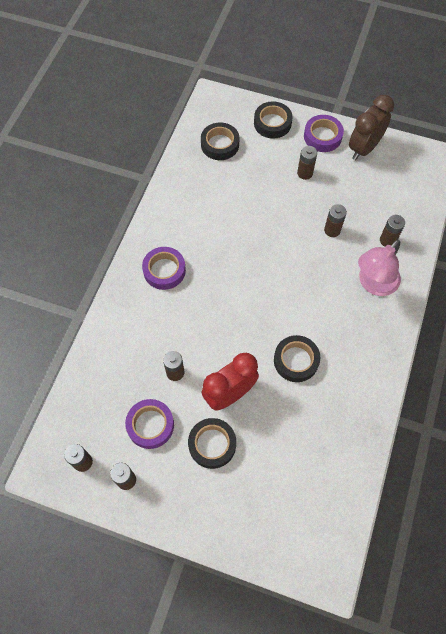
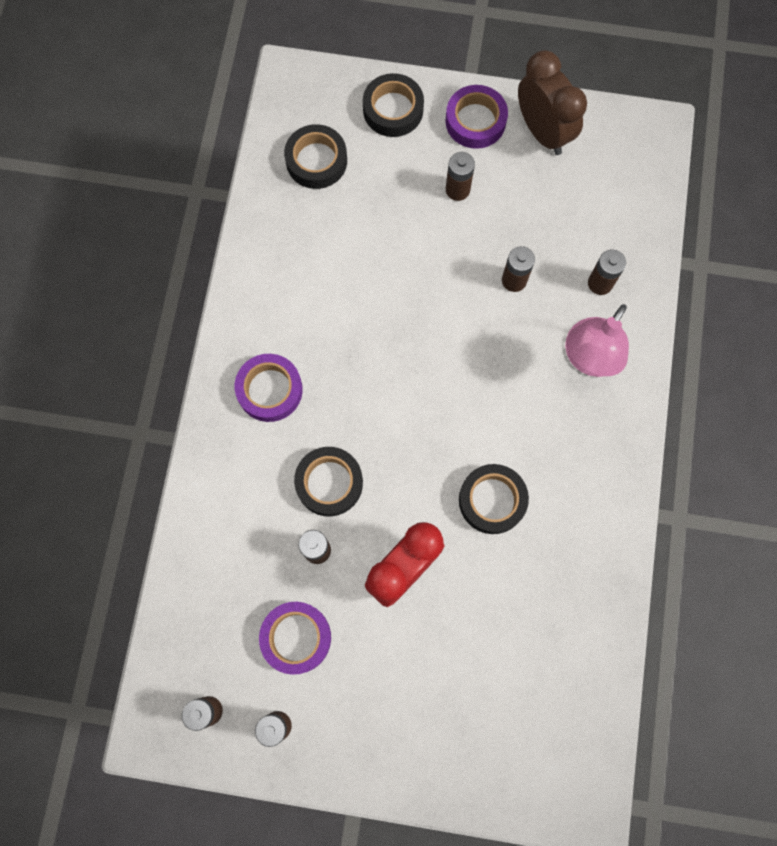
camera: 10 degrees left, 10 degrees up
(212, 444) = (391, 650): black tape -> black tape (329, 483)
(364, 148) = (542, 132): brown clock -> brown clock turned 120 degrees clockwise

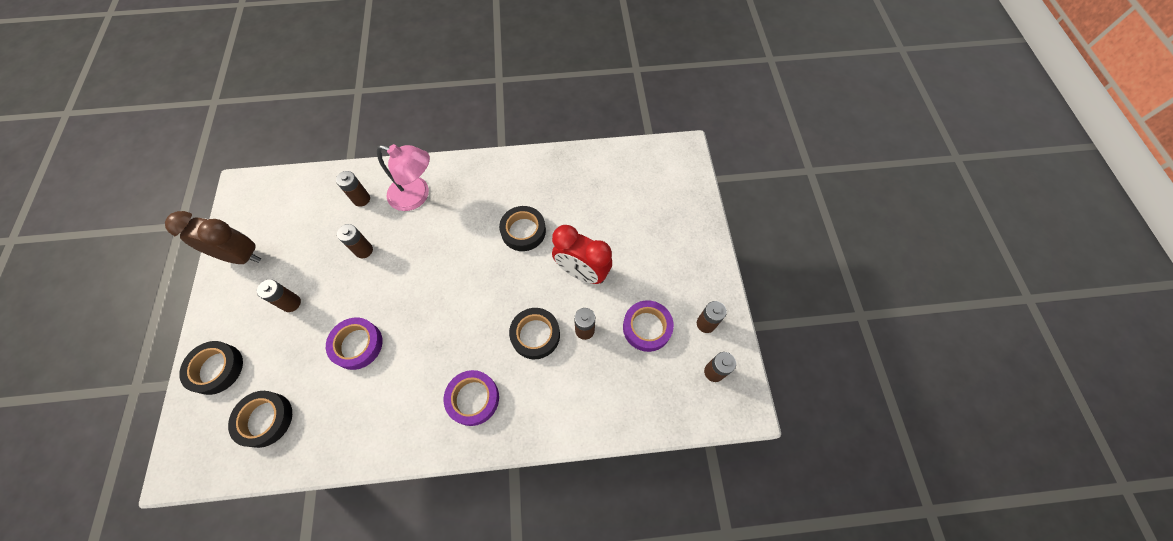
camera: 105 degrees left, 10 degrees down
(475, 121) = (230, 304): purple tape -> purple tape (357, 345)
(542, 132) = (241, 256): brown clock -> brown clock turned 60 degrees clockwise

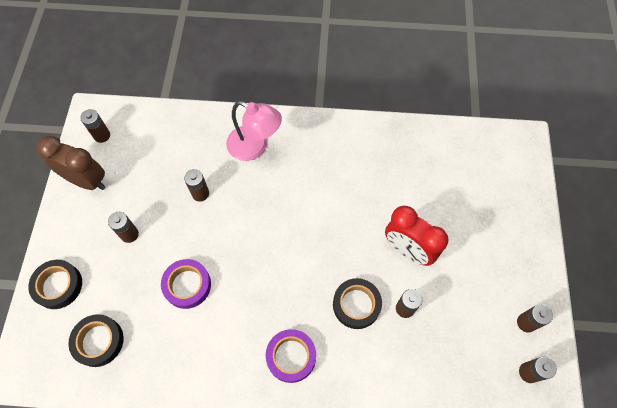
camera: 10 degrees right, 0 degrees up
(361, 199) = (202, 142): brown battery -> brown battery (102, 135)
(523, 231) = (354, 199): black tape -> none
(647, 327) = (466, 316): purple tape -> none

